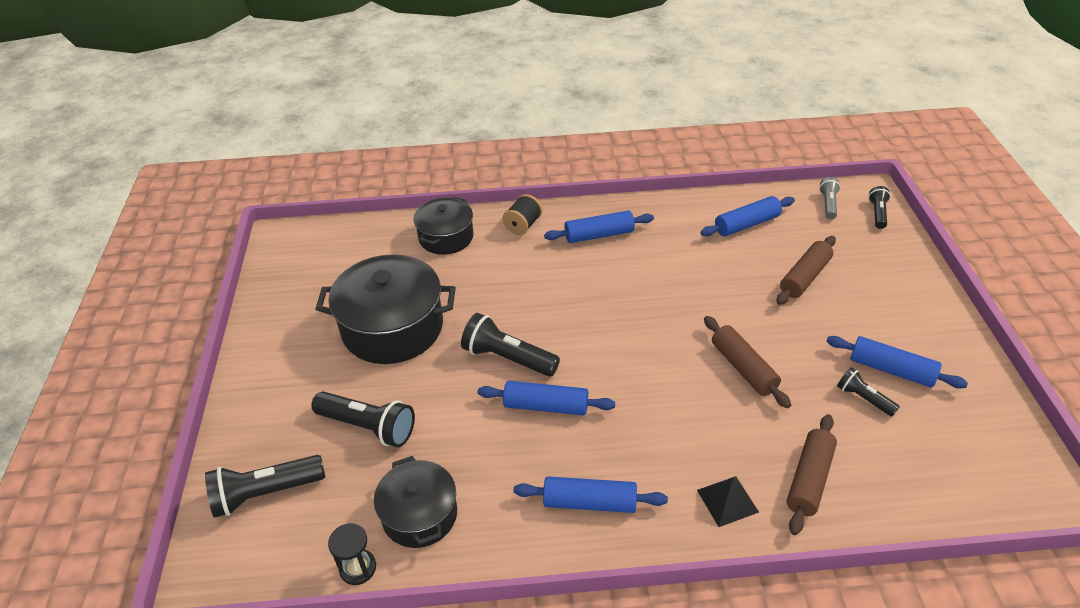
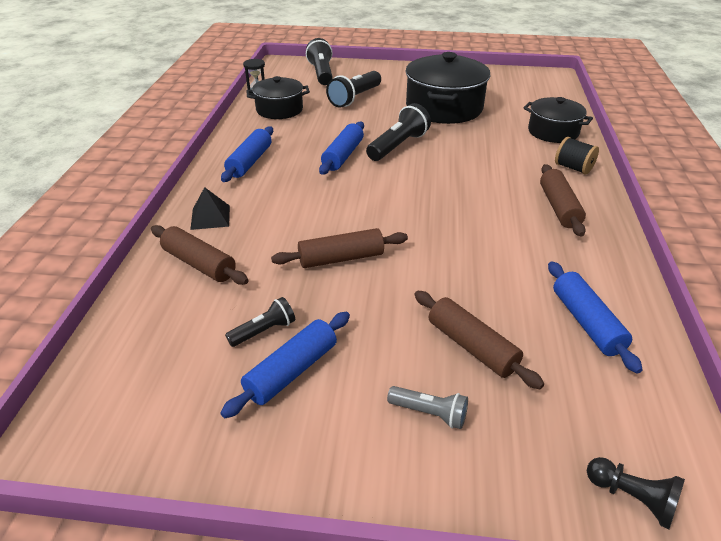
camera: 100 degrees right, 5 degrees down
(599, 235) = (559, 207): blue rolling pin -> brown rolling pin
(828, 204) = (650, 433): grey flashlight -> grey flashlight (429, 413)
(877, 213) = (632, 498): black flashlight -> black pawn

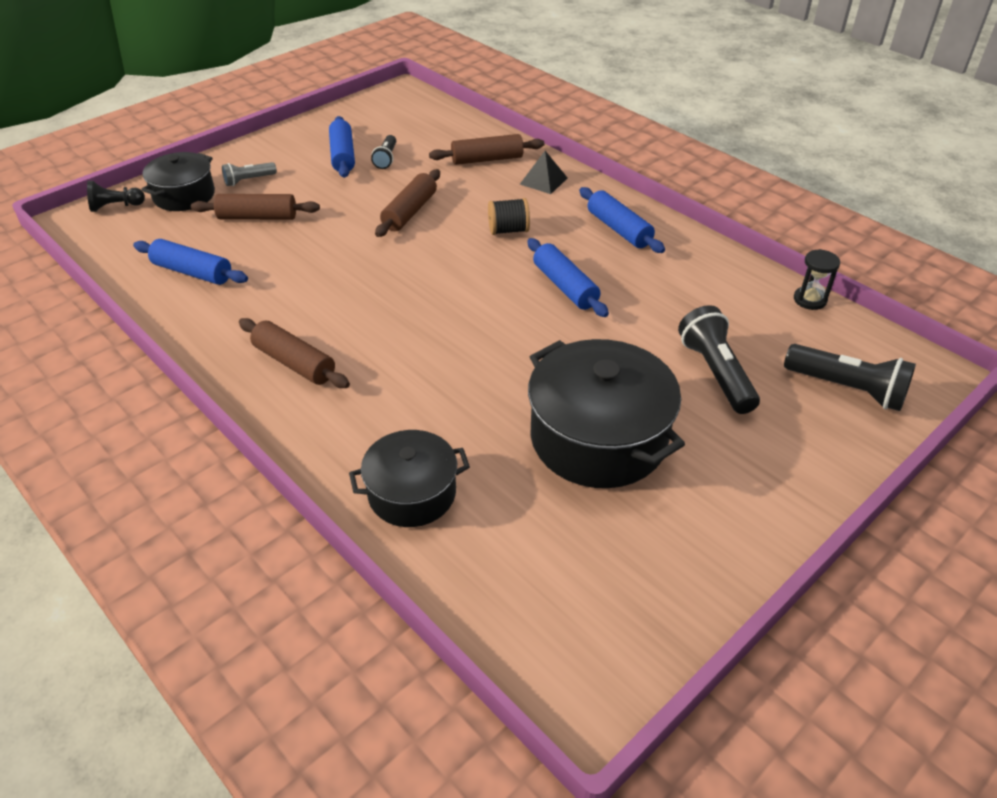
camera: 130 degrees right, 5 degrees up
(279, 110) = (736, 296): black pot -> black pot (184, 195)
(398, 146) = (541, 334): black flashlight -> none
(573, 168) = (326, 434): black spool -> black spool (508, 230)

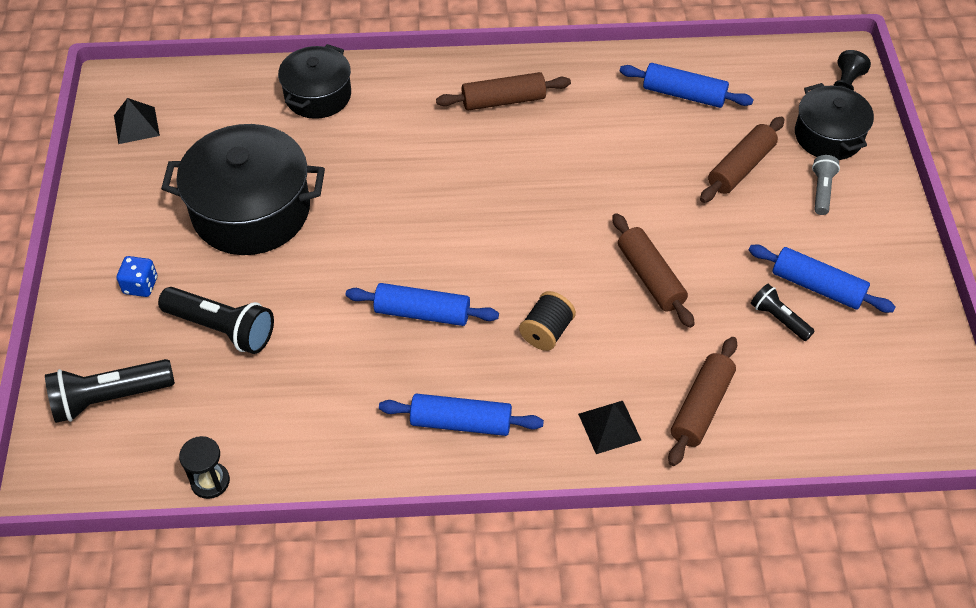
camera: 130 degrees right, 10 degrees up
(193, 272) = (684, 94): blue rolling pin -> blue rolling pin turned 45 degrees clockwise
(614, 618) = (136, 125): none -> black pyramid
(754, 450) = (140, 285): none -> blue dice

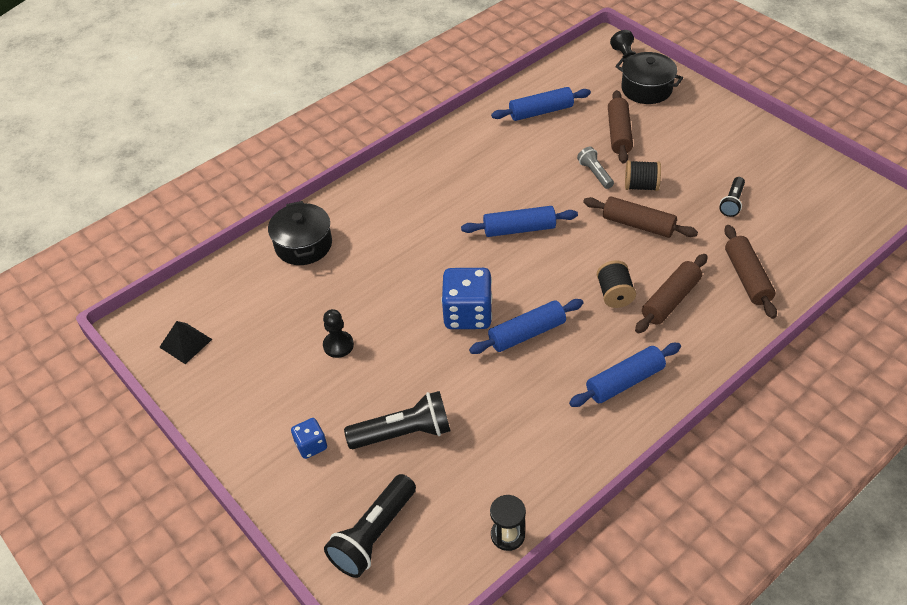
camera: 35 degrees left, 5 degrees down
(251, 210) = (338, 345): black pot -> black pawn
(390, 257) = (468, 314): none -> blue dice
(503, 101) = (434, 177): brown rolling pin -> brown rolling pin (670, 300)
(609, 427) = (711, 323): black pyramid -> none
(699, 239) = (641, 186): none -> black spool
(779, 319) = (732, 202): black flashlight -> black flashlight turned 75 degrees counterclockwise
(817, 286) = (732, 172): blue rolling pin -> blue rolling pin (519, 229)
(821, 191) = (676, 120): grey flashlight -> grey flashlight (595, 174)

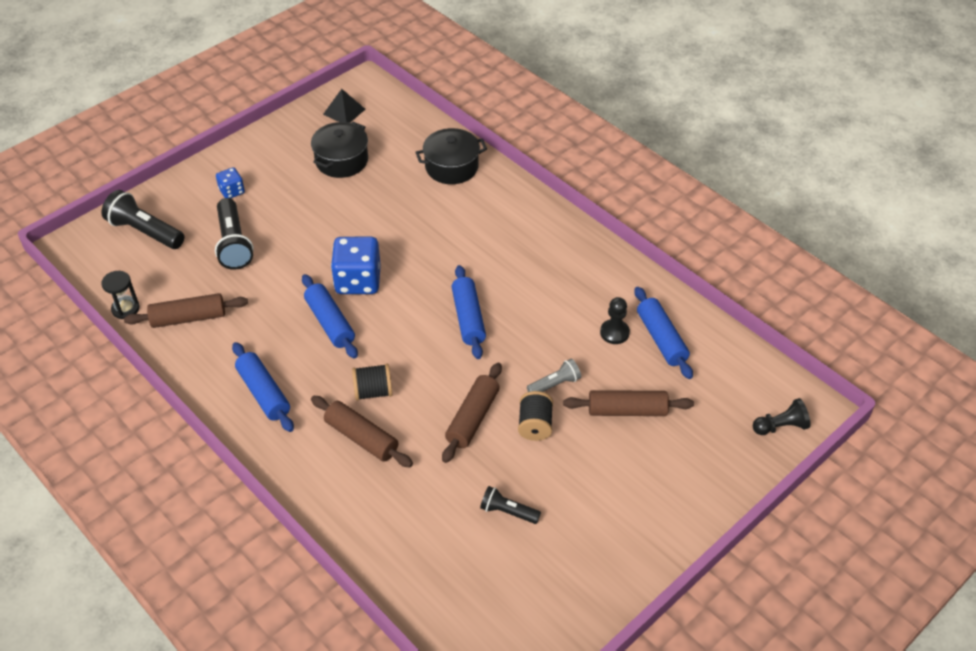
camera: 85 degrees right, 0 degrees up
(338, 345) = (331, 198): black pawn -> black pawn (614, 332)
(646, 89) = (717, 444): black pot -> black pot (341, 160)
(747, 277) = (388, 510): brown rolling pin -> brown rolling pin (188, 318)

